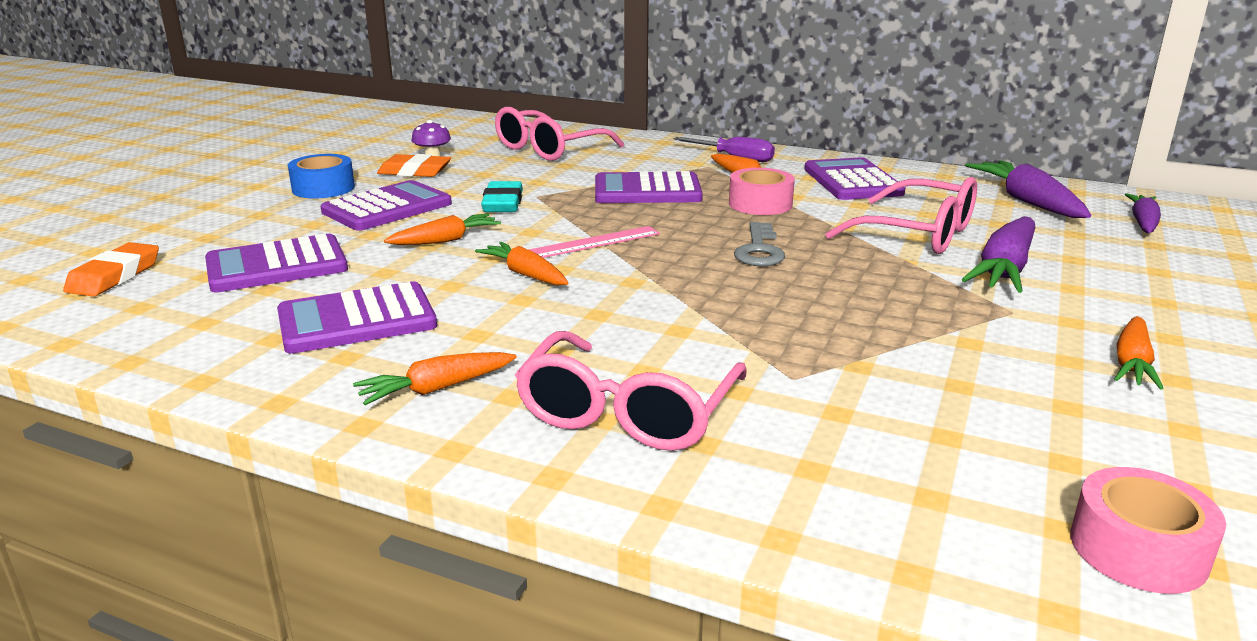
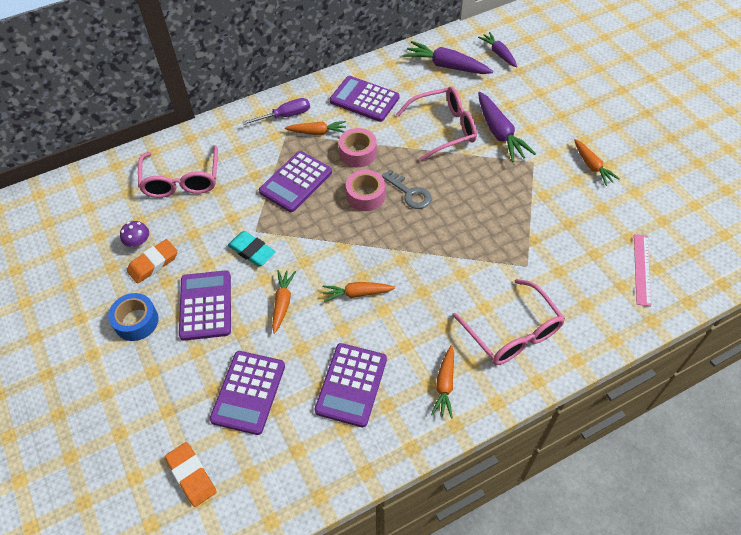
camera: 50 degrees left, 30 degrees up
(593, 243) = (343, 246): pink ruler -> pink ruler (641, 269)
(1138, 549) = (676, 260): pink tape -> pink tape (365, 196)

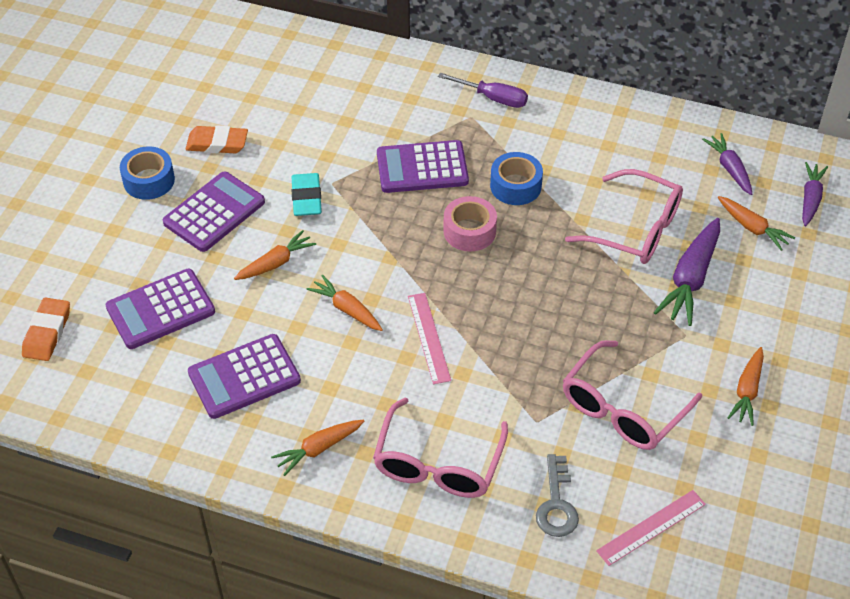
camera: 45 degrees right, 5 degrees down
(139, 243) = (226, 117): purple mushroom -> none
(182, 180) = (326, 89): pink glasses -> pink glasses (623, 408)
(317, 132) = (503, 137): orange carrot -> orange carrot (752, 228)
(358, 153) = (515, 186): pink tape -> blue tape
(364, 99) = (592, 139): purple calculator -> none
(409, 193) = (515, 262): grey key -> grey key (556, 504)
(420, 270) = (429, 337): none -> pink ruler
(446, 66) = (729, 168): purple carrot -> purple carrot, size x0.63

